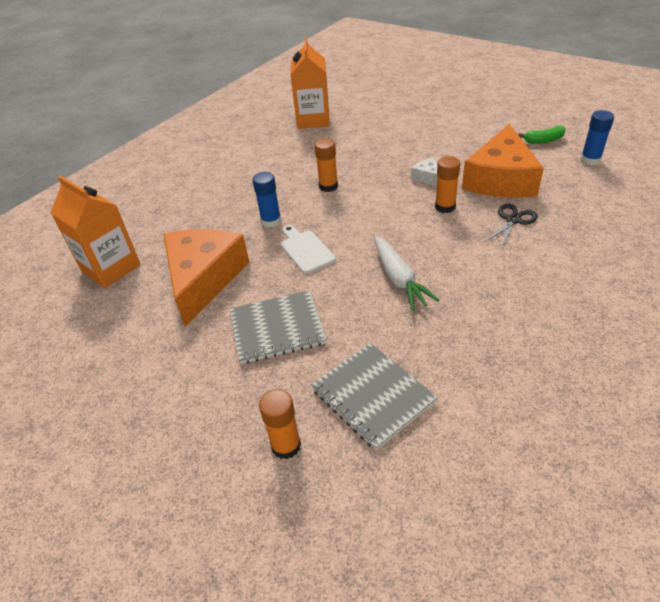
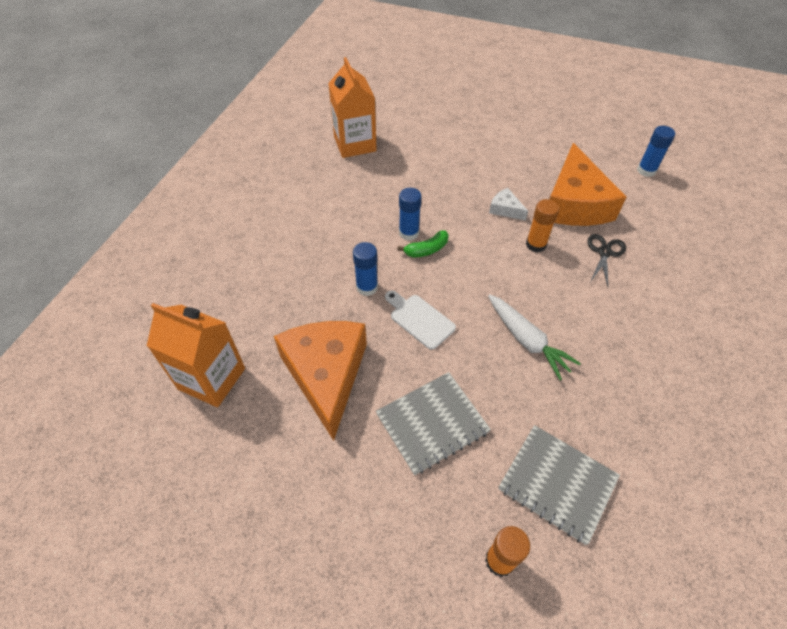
camera: 20 degrees left, 10 degrees up
(328, 186) = (409, 233): orange glue stick -> blue glue stick
(543, 140) = (596, 151): green banana -> green banana (426, 250)

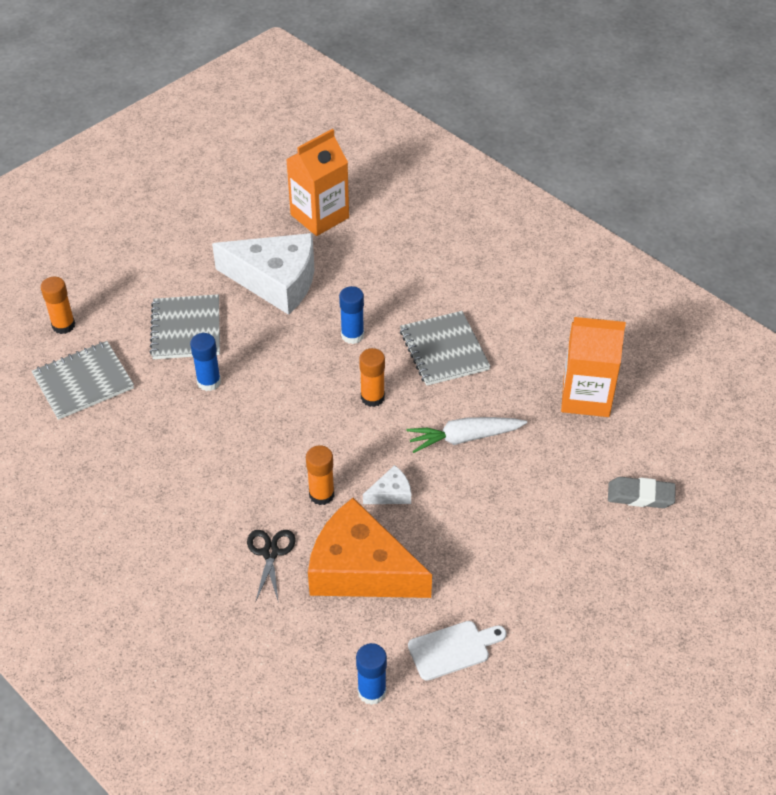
camera: 115 degrees right, 5 degrees down
(326, 375) = (276, 281): orange cheese -> white cheese
(351, 225) = (444, 350): none -> grey notebook
(409, 233) = (405, 392): blue glue stick -> blue glue stick (209, 382)
(419, 319) = (290, 359): white cutting board -> white cutting board (453, 649)
(421, 106) = (640, 496): none -> grey eraser
(426, 250) = (372, 397): green banana -> orange glue stick
(527, 340) = (214, 426): white carrot -> white carrot (464, 438)
(604, 252) = (270, 553): black scissors -> black scissors turned 135 degrees counterclockwise

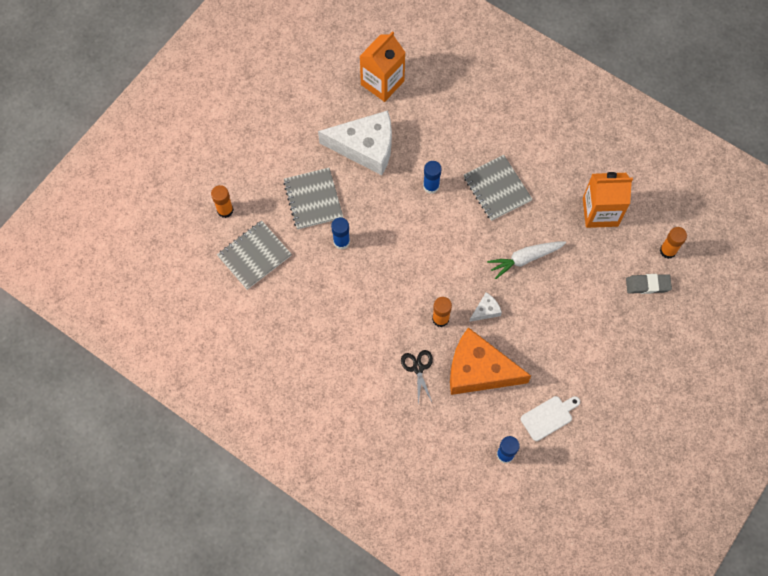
camera: 10 degrees left, 20 degrees up
(372, 397) = (456, 236): orange glue stick -> orange glue stick (668, 251)

